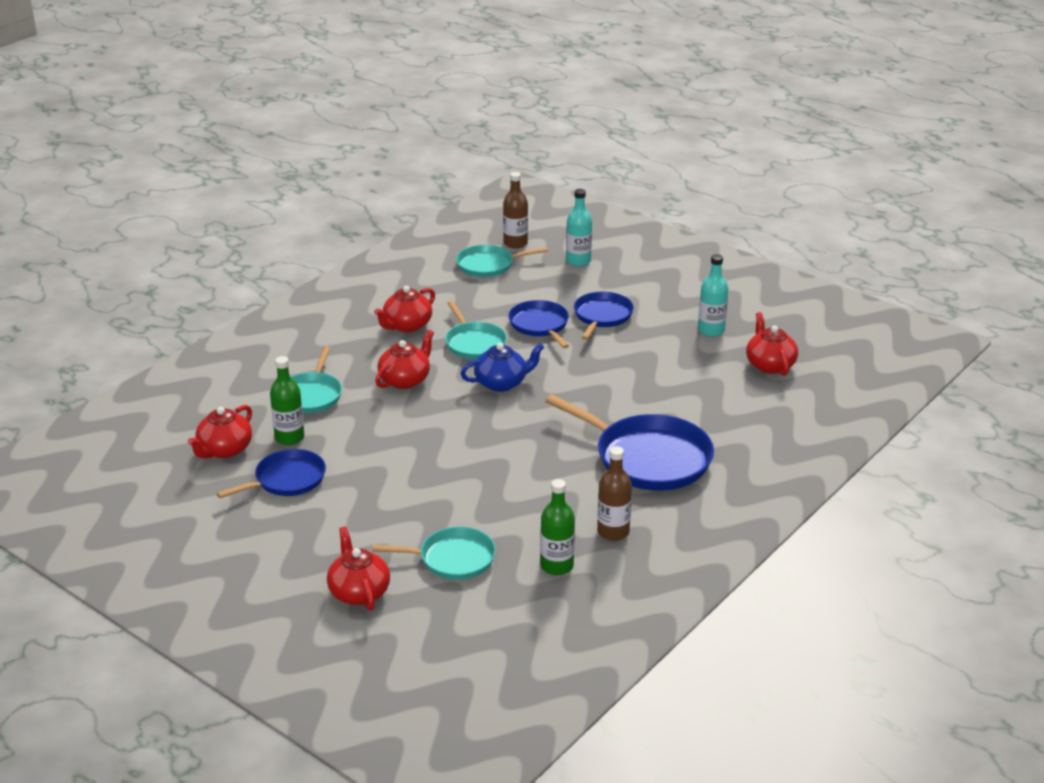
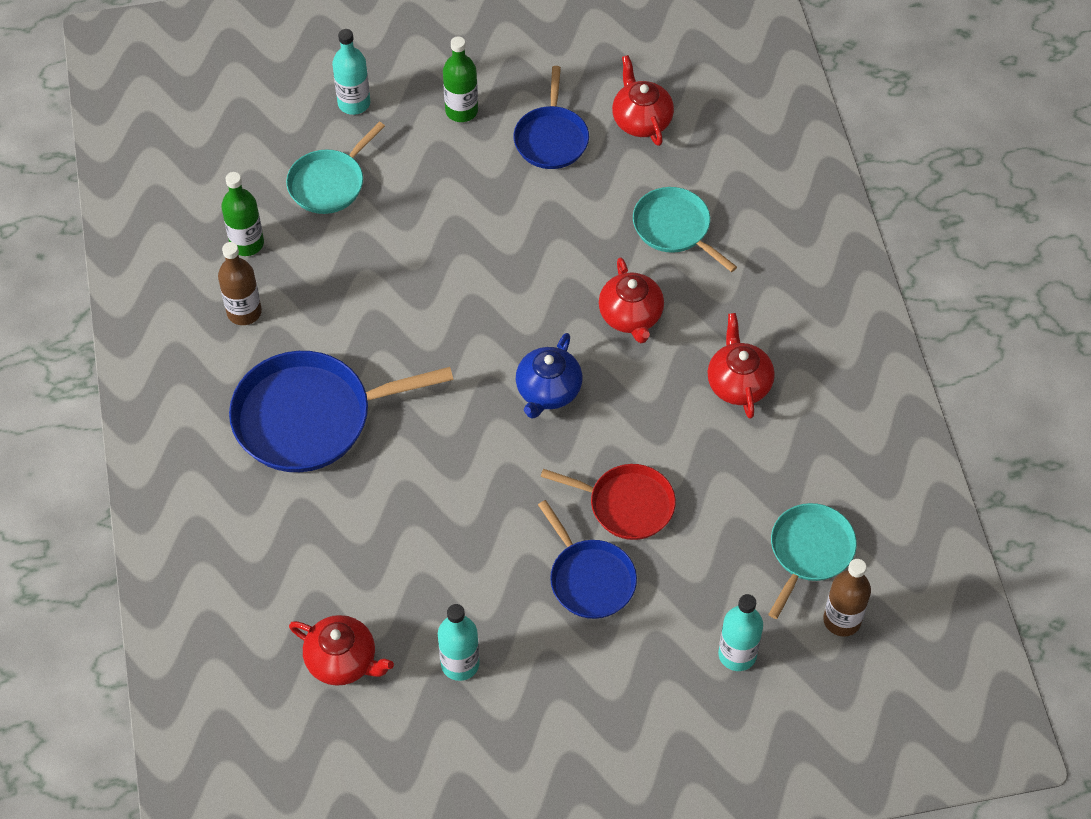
camera: 130 degrees right, 25 degrees up
(289, 438) = (616, 174): green bottle -> green bottle (461, 111)
(359, 592) = (354, 103): red teapot -> turquoise bottle
(474, 343) = (645, 419): turquoise pan -> none
(540, 325) = (627, 505): blue pan -> red pan

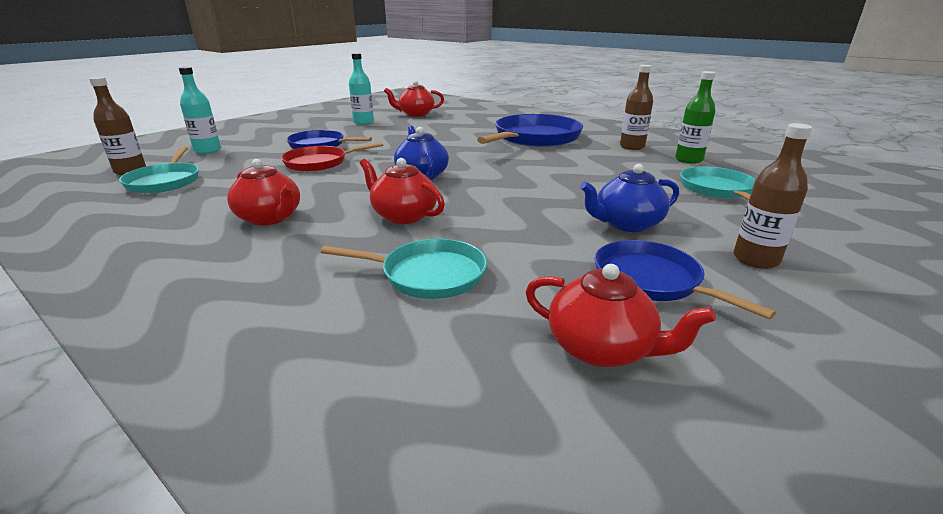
camera: 140 degrees right, 30 degrees down
(354, 103) = (819, 225): turquoise bottle -> none
(461, 111) = (755, 259): green bottle -> brown bottle
(480, 193) = (626, 224): none -> blue teapot

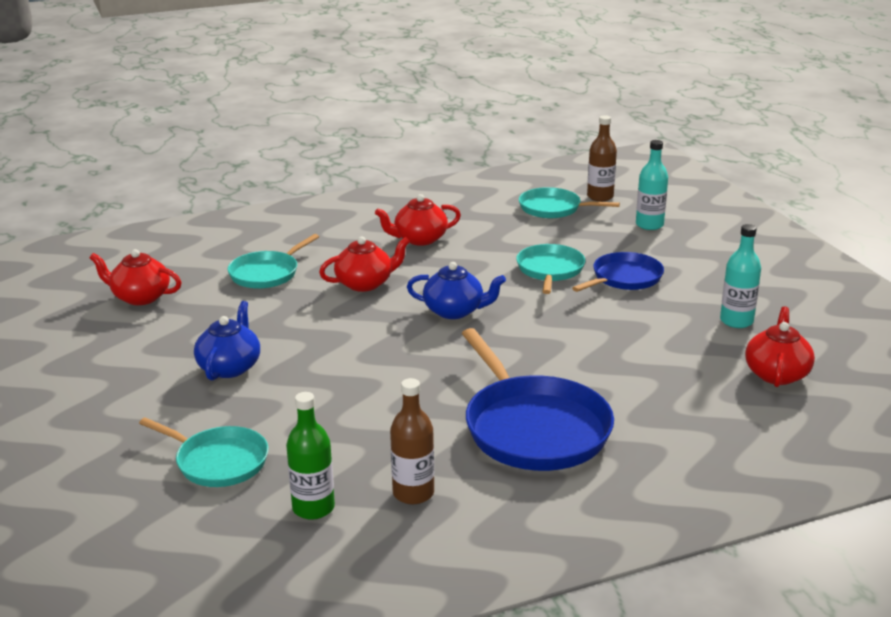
camera: 120 degrees right, 0 degrees up
(319, 163) = (550, 270): red pan -> turquoise pan
(601, 348) = (140, 297): red teapot -> red teapot turned 45 degrees clockwise
(651, 280) = (159, 337): blue pan -> none
(755, 259) = (116, 390): brown bottle -> none

